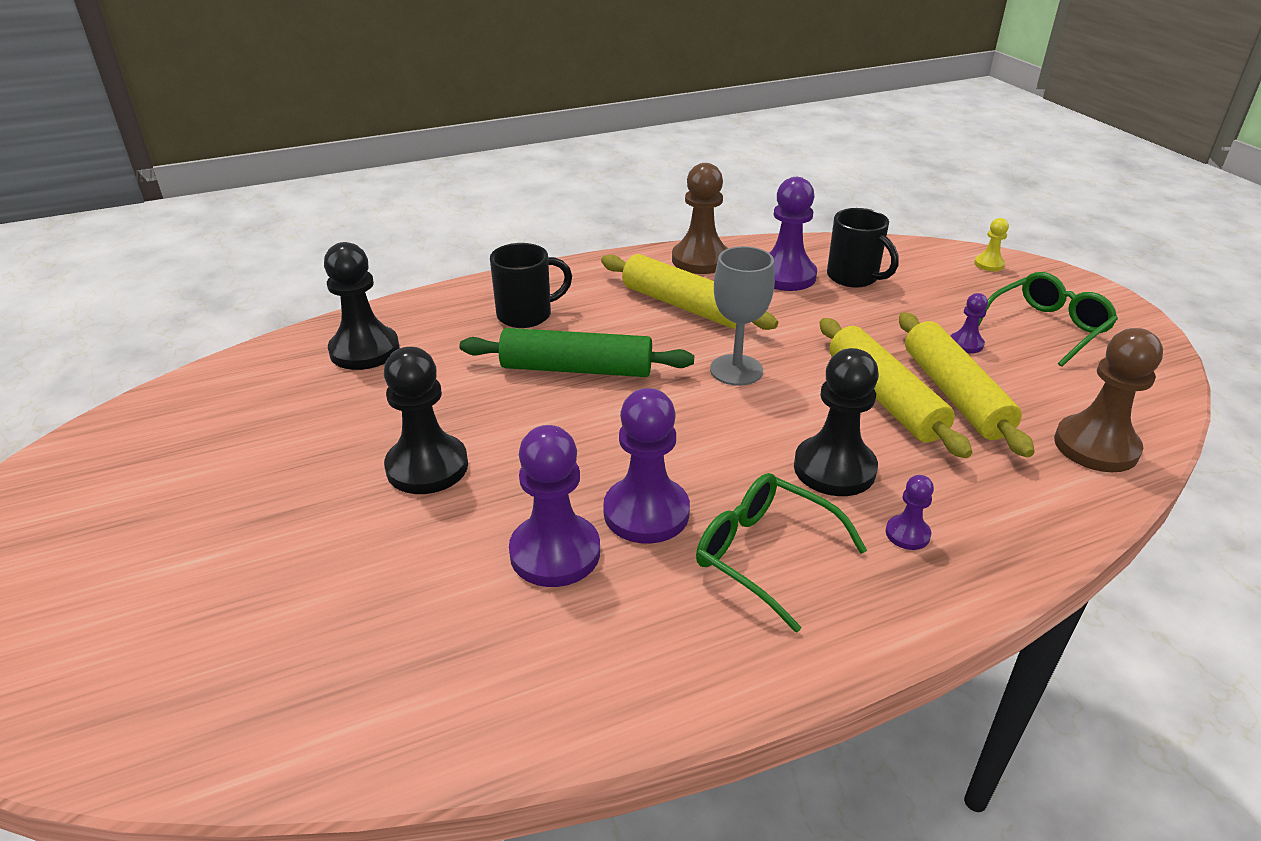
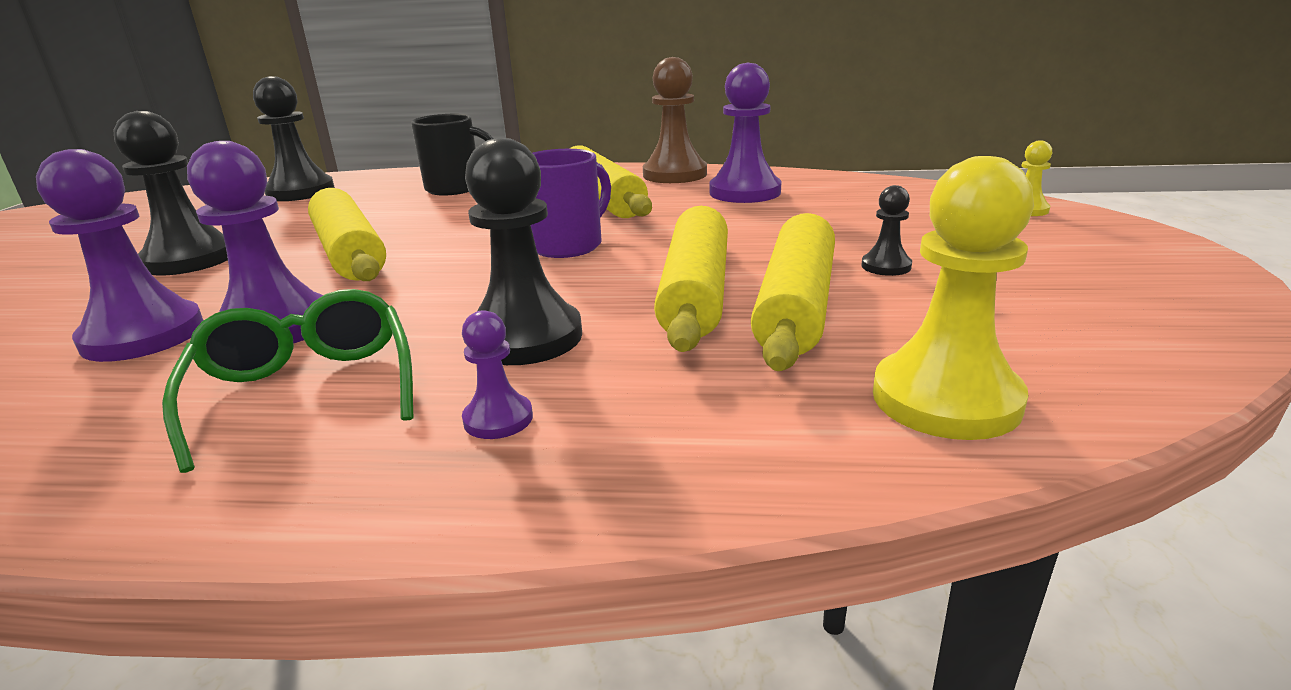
camera: 30 degrees right, 10 degrees down
(568, 422) = (349, 253): none -> yellow rolling pin
(576, 369) = (426, 223): green rolling pin -> none
(736, 370) = (569, 245): grey goblet -> purple mug
(854, 277) = (823, 201): black mug -> none
(966, 344) = (886, 266): purple pawn -> black pawn
(1047, 328) = (1039, 270): green glasses -> none
(1096, 446) = (945, 399): brown pawn -> yellow pawn

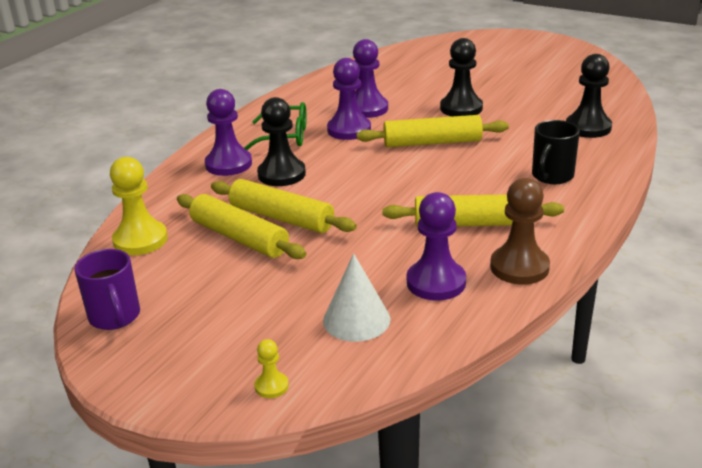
camera: 115 degrees right, 5 degrees up
(498, 419) = (228, 164): purple pawn -> purple pawn, size x2.03
(569, 245) = (383, 198): purple mug -> purple mug (115, 317)
(862, 205) = (356, 320): none -> white cone
(886, 266) = (250, 279): black pawn -> none

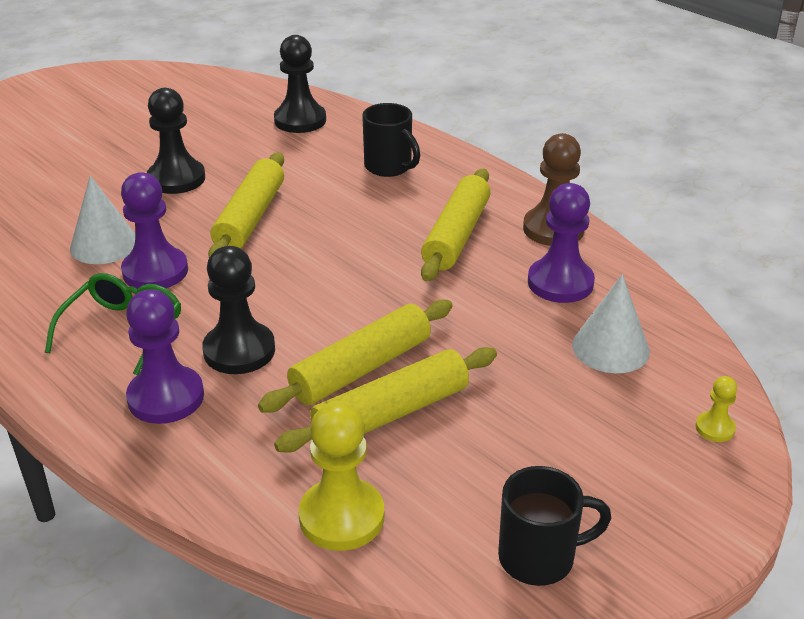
camera: 75 degrees left, 5 degrees up
(115, 317) = (539, 557): purple mug -> black mug
(367, 109) = (104, 245): purple pawn -> white cone

